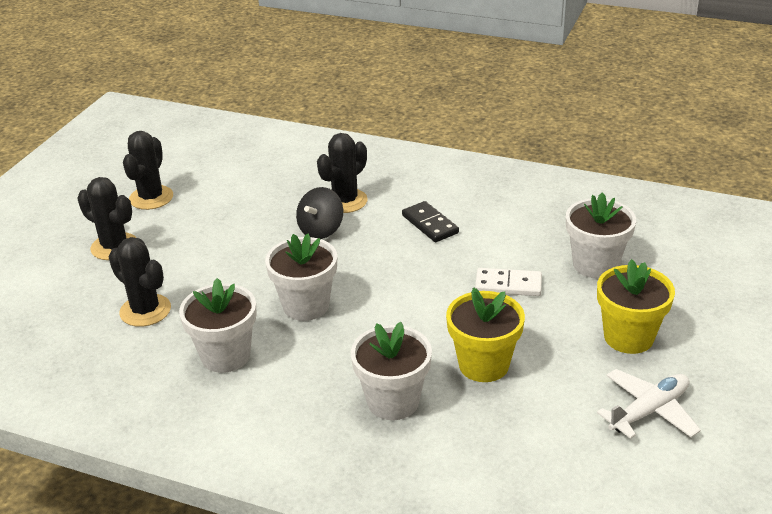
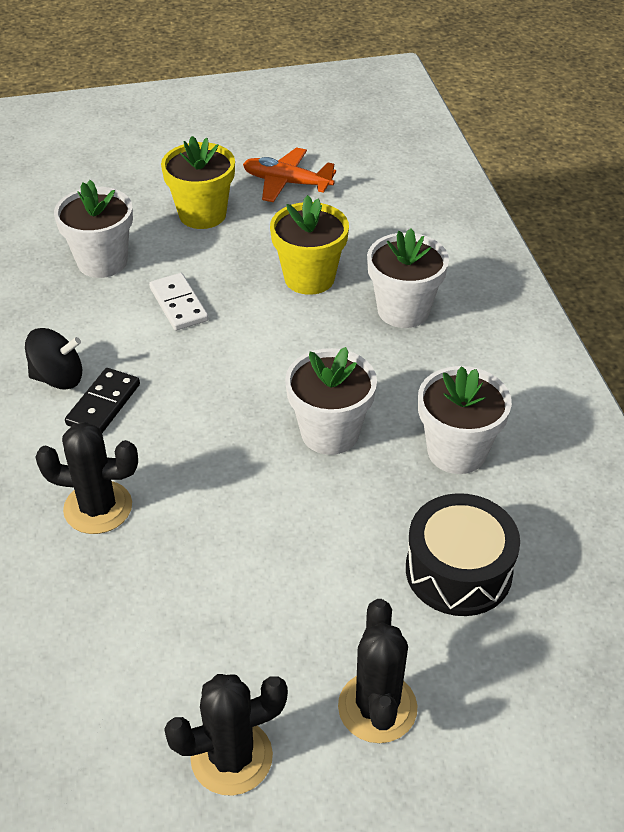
camera: 125 degrees left, 10 degrees up
(145, 310) = (458, 570): black cactus -> black drum
(321, 230) = (180, 497): black spinning top -> black spinning top (58, 378)
(649, 411) = (286, 183): white plane -> orange plane

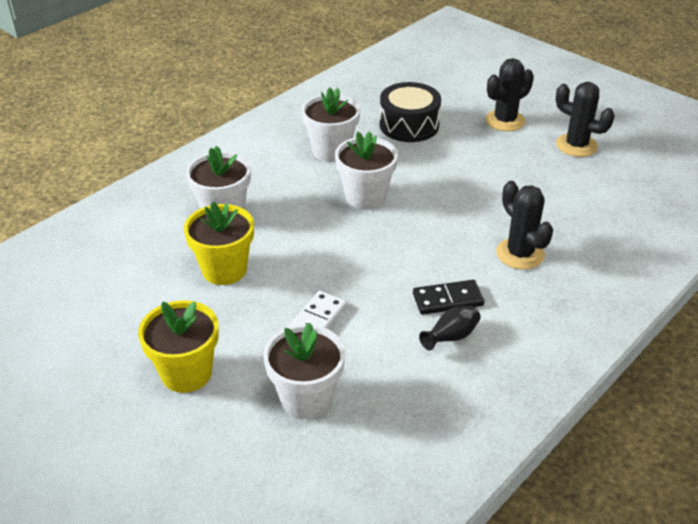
camera: 125 degrees left, 5 degrees down
(58, 378) = (451, 337): black spinning top -> black vase
(286, 183) = (96, 344): orange plane -> none

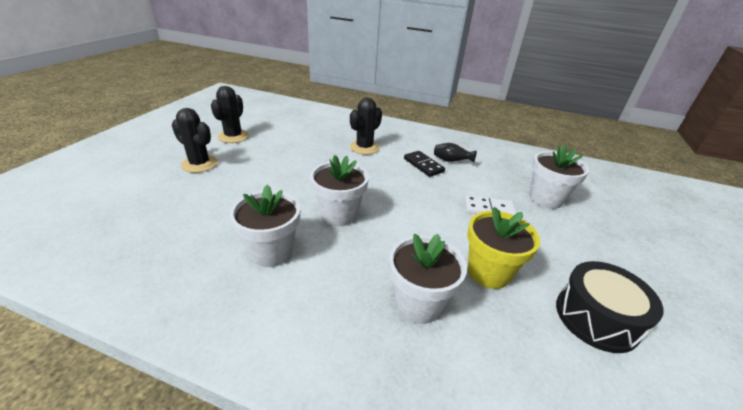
camera: 115 degrees left, 5 degrees down
(186, 373) = (595, 255): yellow flower pot -> none
(409, 125) = (211, 210): black drum -> black drum (596, 317)

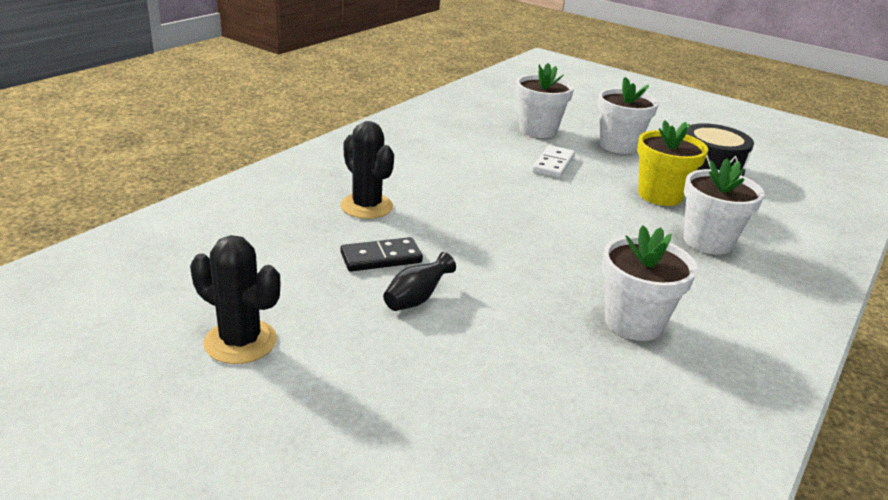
camera: 75 degrees left, 5 degrees down
(199, 164) = (355, 391): black cactus -> none
(339, 214) = (554, 260): white flower pot -> white flower pot (618, 145)
(423, 165) = (441, 175): black domino -> black domino (381, 258)
(451, 161) = (436, 155): black vase -> black vase (416, 299)

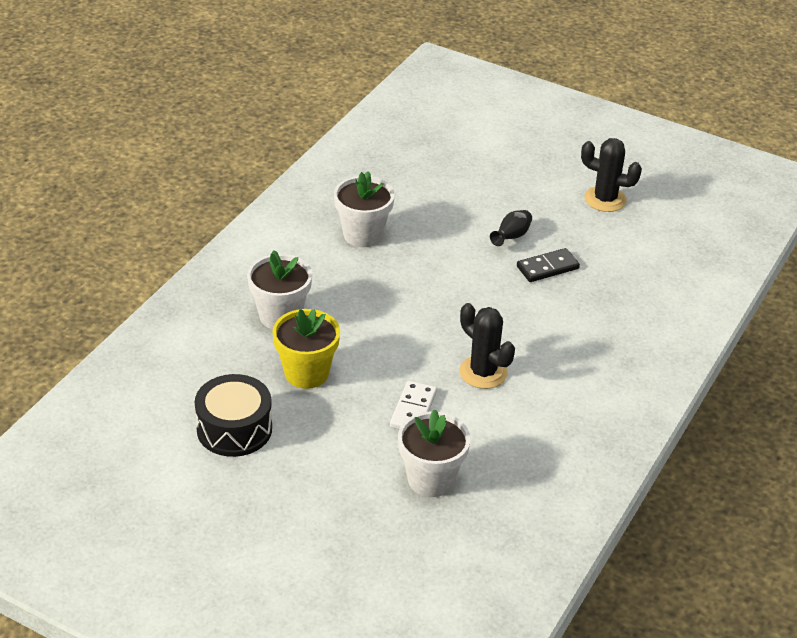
camera: 175 degrees right, 10 degrees up
(366, 206) = (580, 320): black cactus -> black cactus (483, 372)
(618, 145) = (332, 461): white flower pot -> none

